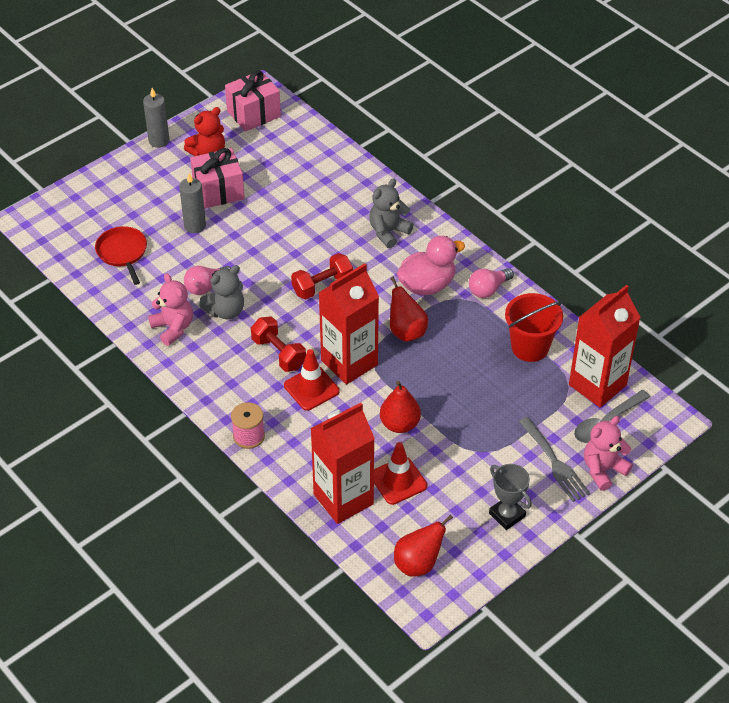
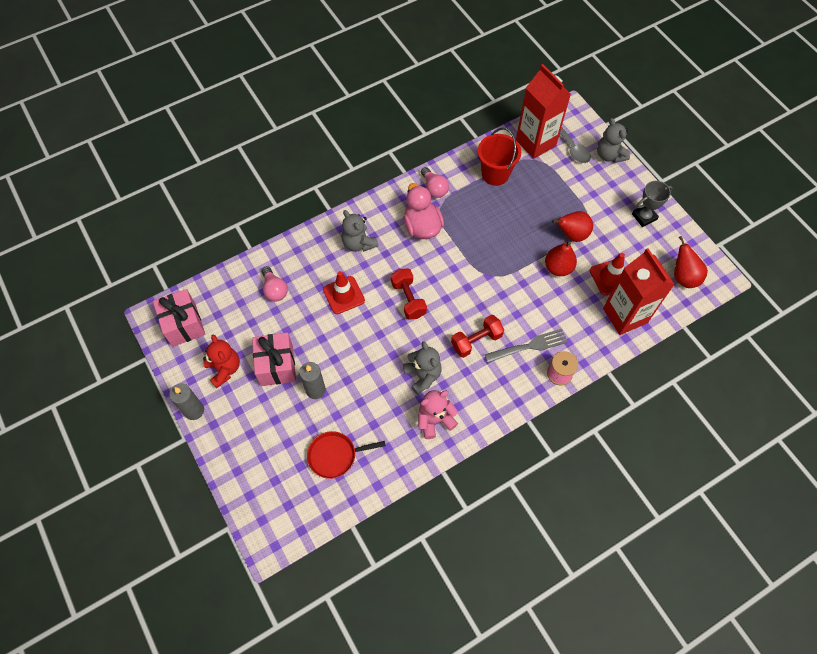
camera: 80 degrees left, 15 degrees up
(206, 286) = (391, 388): pink light bulb -> pink light bulb (274, 289)
(311, 388) = (516, 322): red traffic cone -> red traffic cone (343, 295)
(349, 362) = (493, 292): red carton -> none
(406, 331) = (467, 248): red pear -> red pear (571, 235)
(555, 462) = (601, 180): grey fork -> grey fork (529, 346)
(603, 470) = (609, 155): pink teddy bear -> grey teddy bear

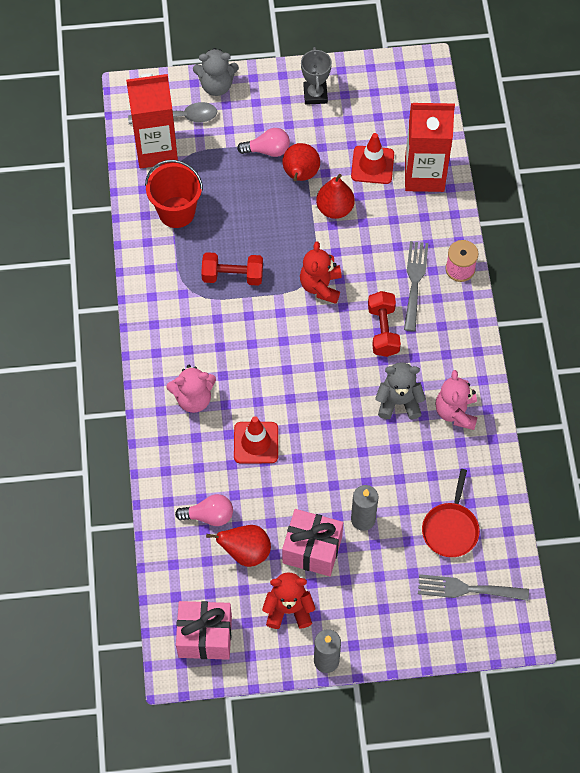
camera: 65 degrees left, 0 degrees up
(290, 488) = (467, 589): none -> grey fork
(359, 243) = (193, 398): grey teddy bear -> pink teddy bear
(408, 299) = (296, 376): red dumbbell -> red dumbbell (232, 276)
(422, 227) = (207, 321): pink duck -> none
(434, 188) = (160, 285): pink light bulb -> pink light bulb (267, 150)
(489, 285) = (321, 286): none -> red teddy bear
(683, 277) = (407, 98): red pear -> red pear (246, 552)

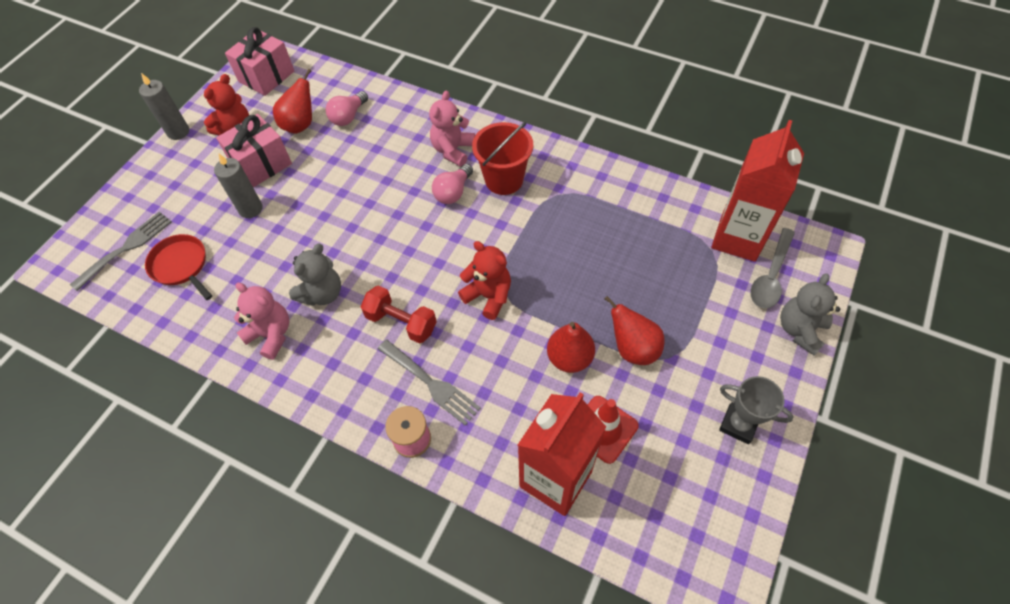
camera: 125 degrees right, 5 degrees down
(176, 212) = (651, 221): red bucket -> red bucket (504, 180)
(232, 276) = (551, 231): red dumbbell -> none
(256, 442) = (379, 172): red traffic cone -> none
(267, 150) = (683, 334): pink light bulb -> pink light bulb (453, 192)

